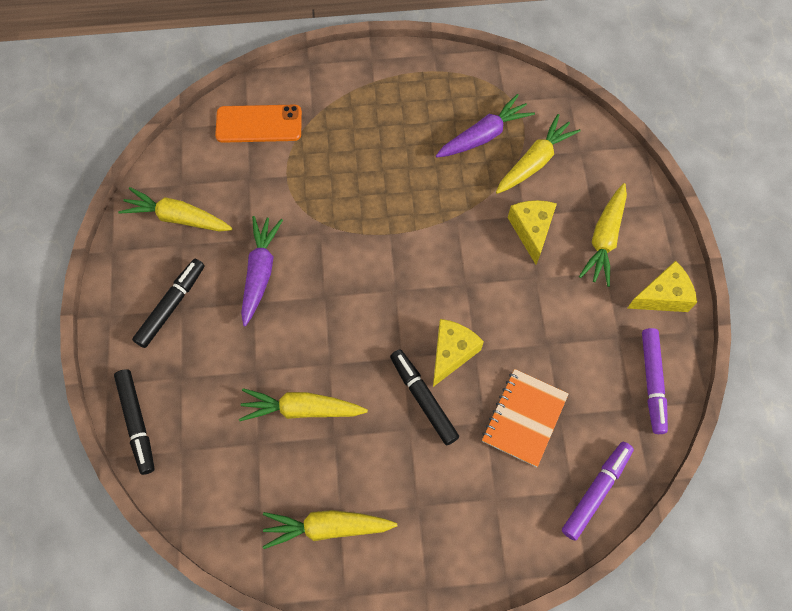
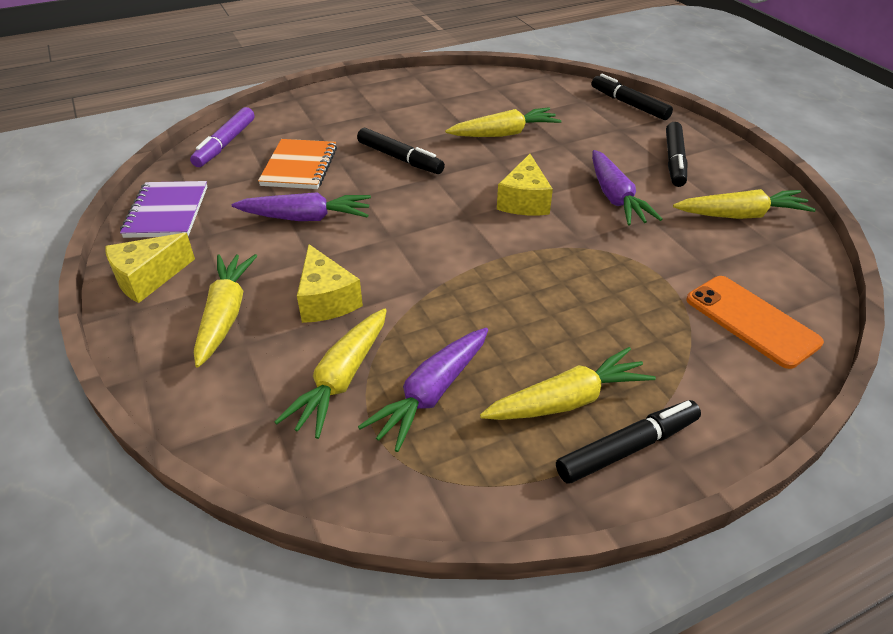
camera: 160 degrees right, 25 degrees down
(259, 124) = (751, 321): orange phone -> orange phone turned 75 degrees clockwise
(327, 527) = (443, 93): yellow carrot -> yellow carrot (567, 400)
(392, 72) = (627, 448): none -> black marker
(451, 353) = (385, 188): yellow cheese -> yellow cheese (524, 201)
(531, 332) = (306, 218): none -> purple carrot
(652, 382) = (167, 212): purple marker -> purple notebook

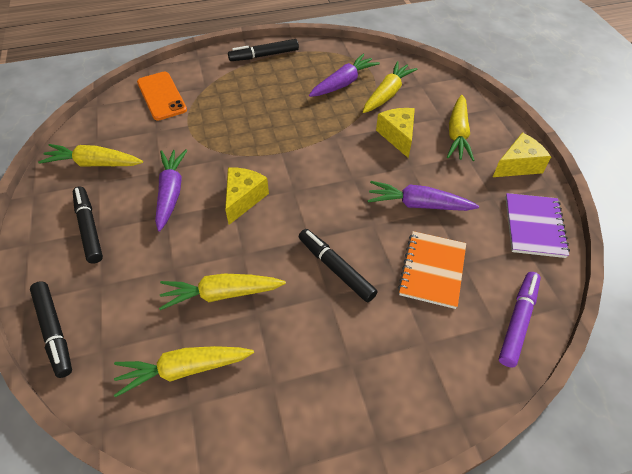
camera: 170 degrees left, 10 degrees up
(567, 400) = (280, 74): yellow carrot -> yellow carrot (184, 369)
(674, 161) = (89, 228): black marker -> black marker turned 45 degrees counterclockwise

